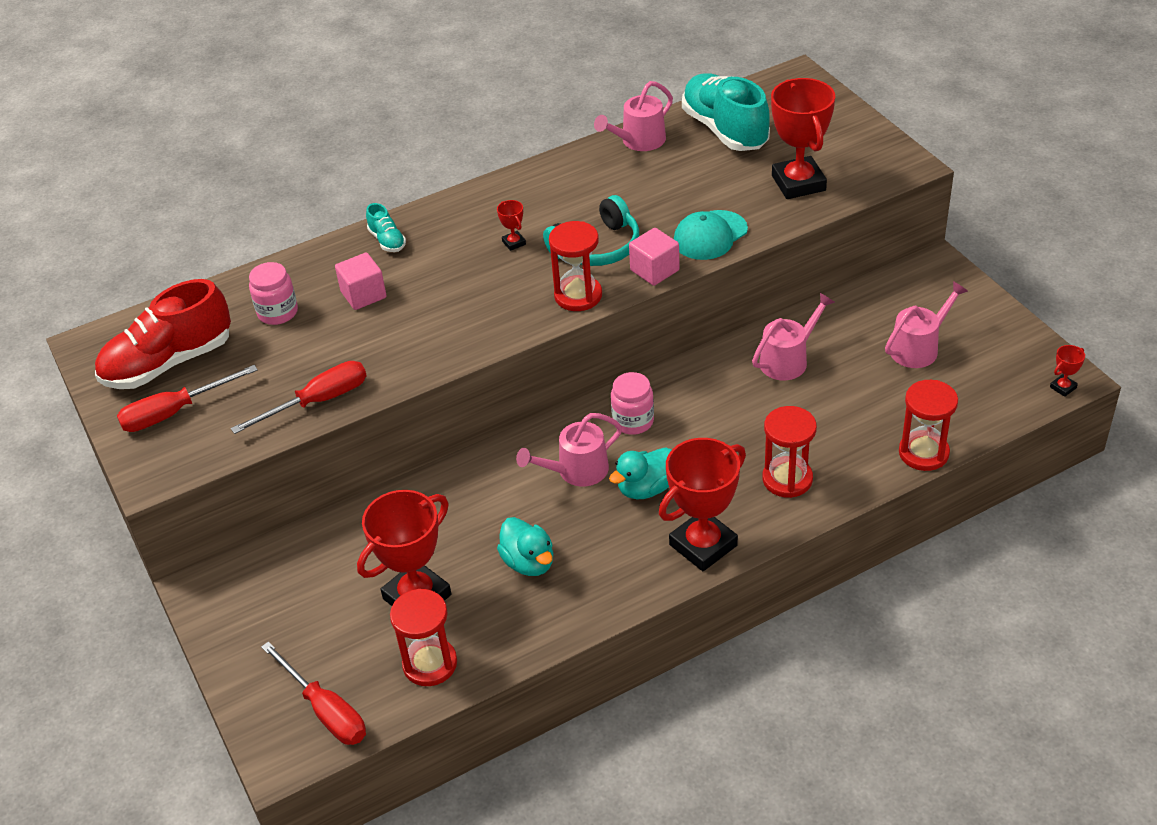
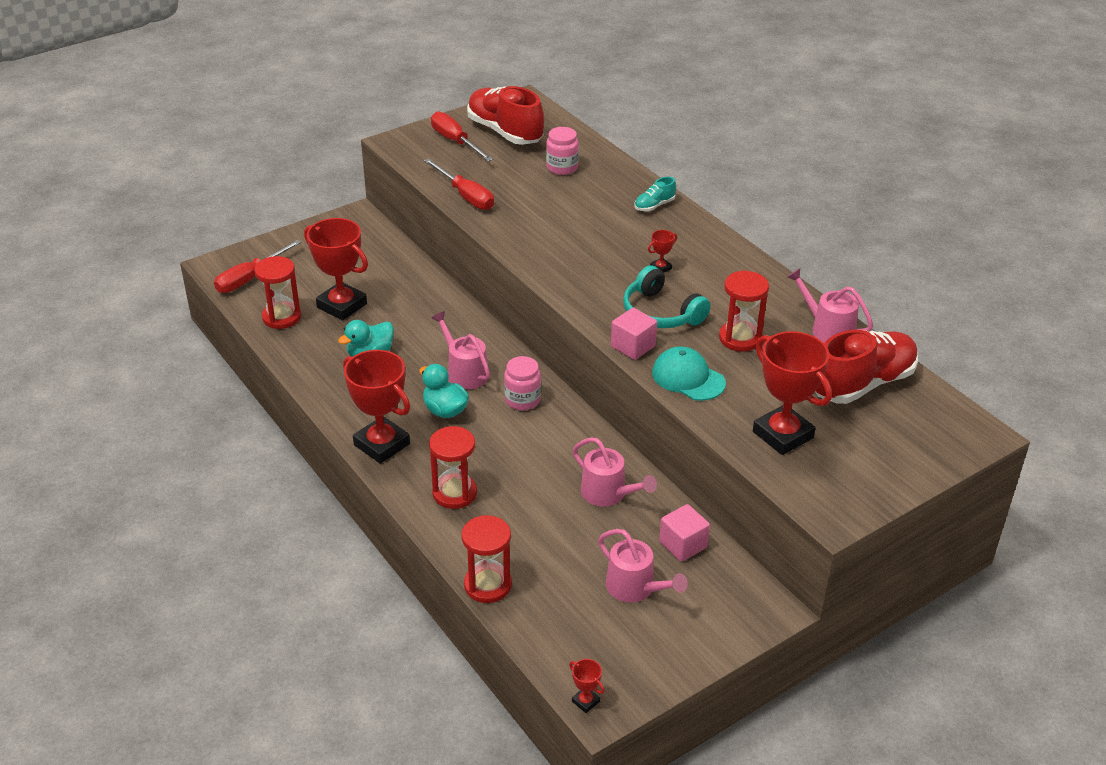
camera: 80 degrees right, 5 degrees down
(363, 295) = (585, 202): pink cube -> pink cube (683, 545)
(578, 296) = (594, 306): red hourglass -> red hourglass (740, 338)
(725, 130) = (862, 384): turquoise shoe -> red shoe
(798, 183) = (783, 435): red trophy -> red trophy turned 75 degrees clockwise

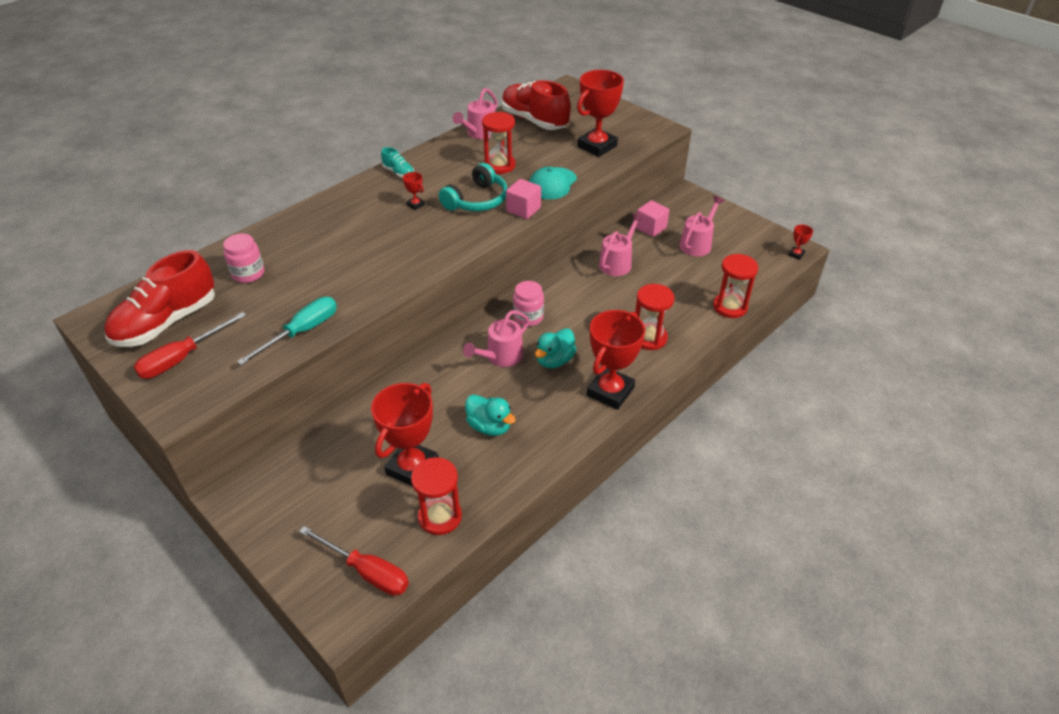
camera: 100 degrees left, 5 degrees up
(465, 196) = (302, 332): red screwdriver -> turquoise screwdriver
(654, 206) = (319, 215): turquoise shoe -> turquoise shoe (398, 173)

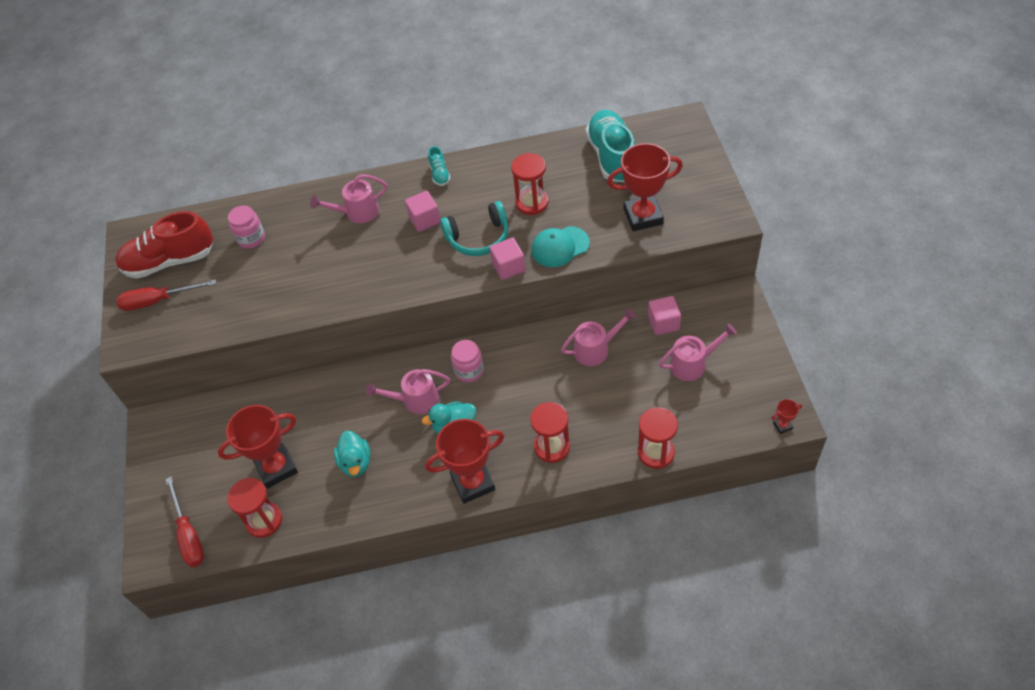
camera: 40 degrees right, 10 degrees up
(302, 332) = (247, 316): turquoise screwdriver -> none
(415, 205) = (424, 219): red trophy -> pink cube
(479, 133) = (547, 153): pink watering can -> pink watering can (357, 212)
(534, 121) = (612, 156): red shoe -> turquoise shoe

